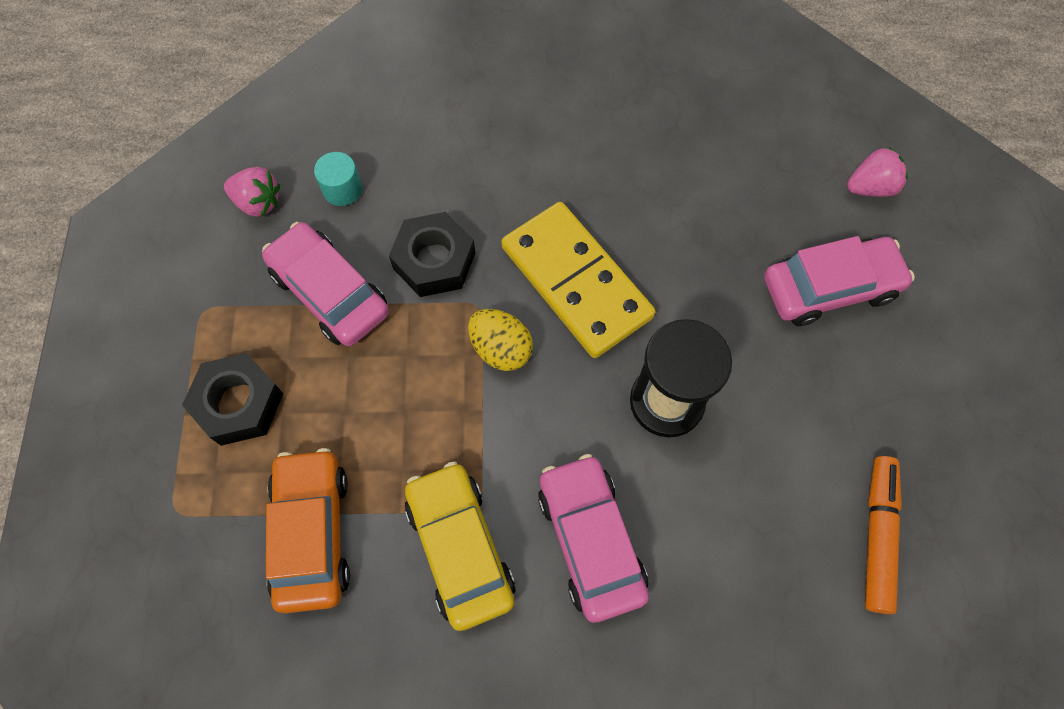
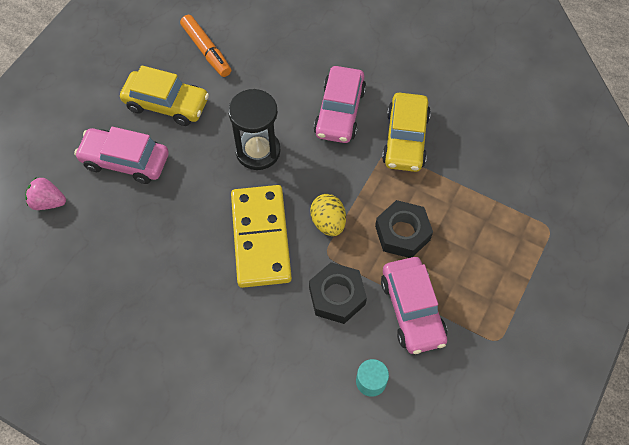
camera: 150 degrees left, 5 degrees down
(239, 403) = (494, 269): black nut -> black nut (402, 233)
(258, 202) = (433, 403): pink strawberry -> none
(312, 533) = (478, 182): orange car -> none
(852, 403) = (166, 104): none -> yellow car
(877, 535) = (206, 51): orange marker -> orange marker turned 75 degrees counterclockwise

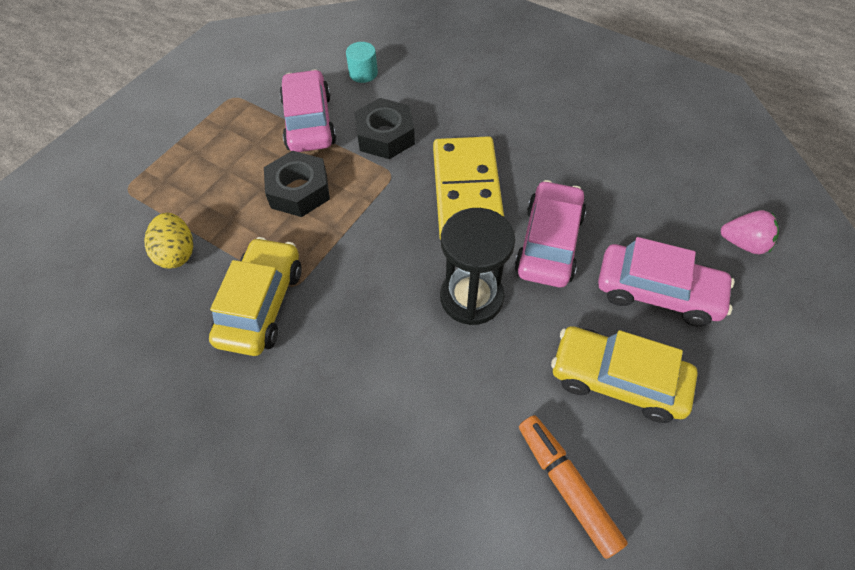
camera: 175 degrees left, 5 degrees down
(328, 222) = (385, 205): yellow egg -> yellow egg (177, 253)
(340, 112) = (347, 352): pink car -> pink car (548, 243)

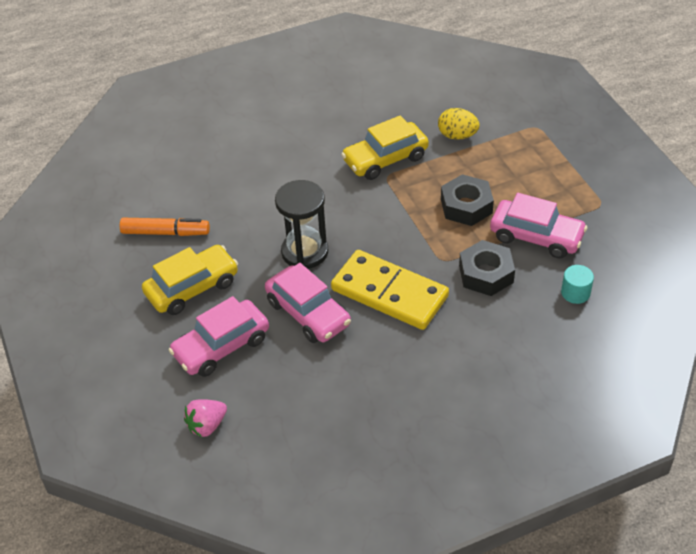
camera: 125 degrees right, 10 degrees down
(261, 304) = (385, 159): yellow car -> yellow car turned 105 degrees clockwise

